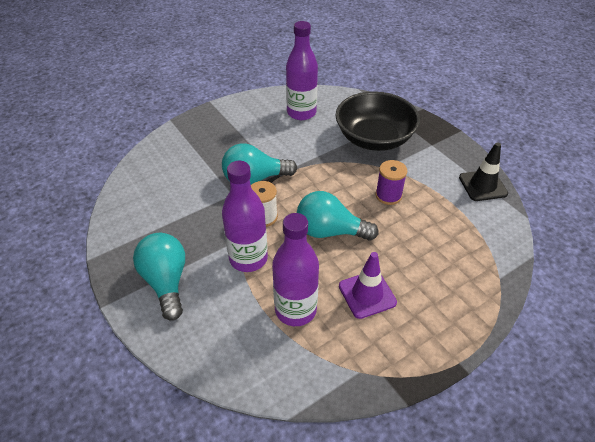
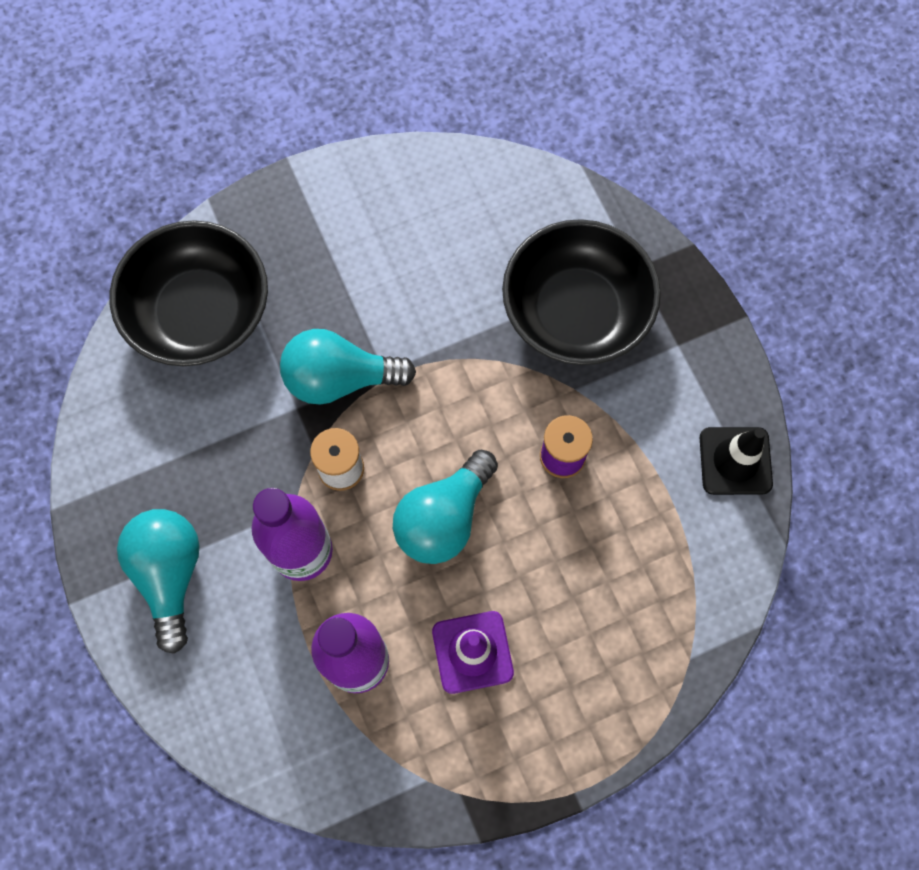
camera: 10 degrees right, 25 degrees up
(171, 162) = (200, 313): none -> black bowl
(301, 113) = (456, 220): purple bottle -> none
(330, 231) = (444, 518): turquoise light bulb -> turquoise light bulb turned 75 degrees counterclockwise

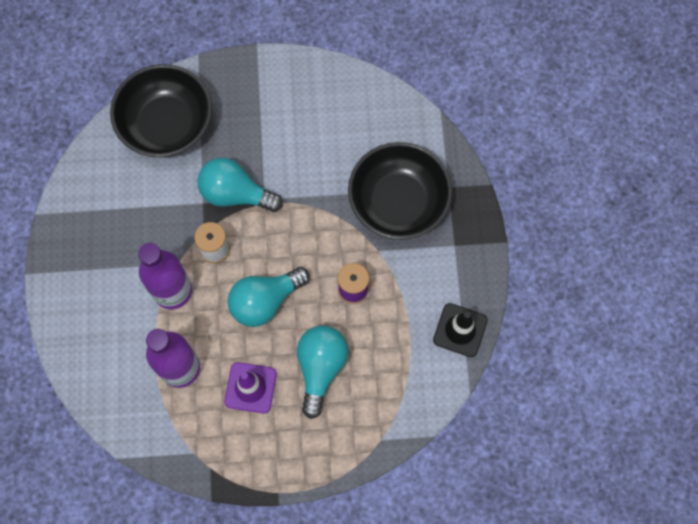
camera: 20 degrees right, 0 degrees up
(170, 574) = (90, 277): turquoise light bulb -> turquoise light bulb (320, 368)

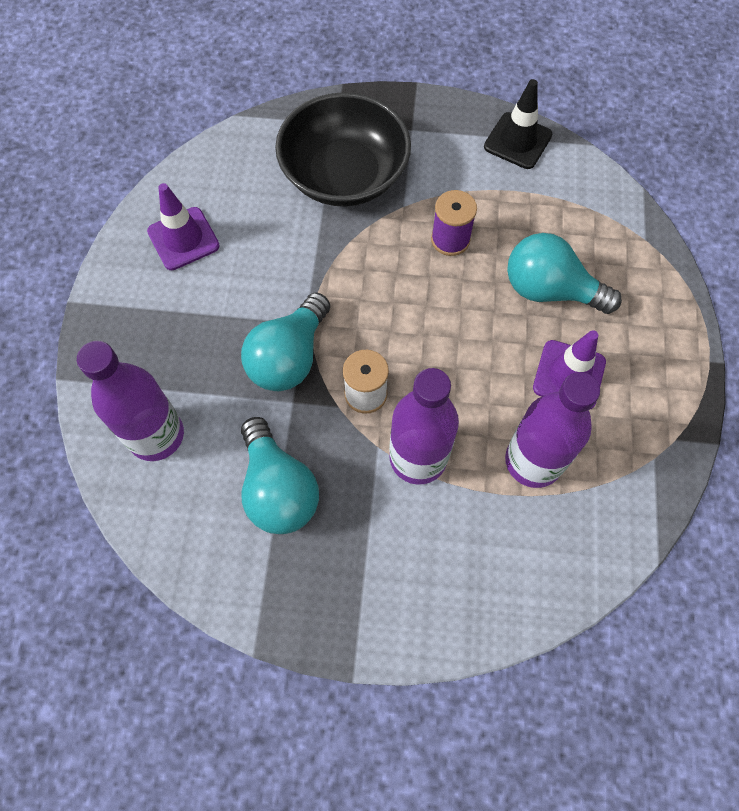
camera: 80 degrees left, 5 degrees down
(166, 124) = (156, 435): black bowl -> purple bottle
(265, 301) = (451, 341): turquoise light bulb -> turquoise light bulb (278, 489)
(319, 103) = (183, 239): none -> purple traffic cone

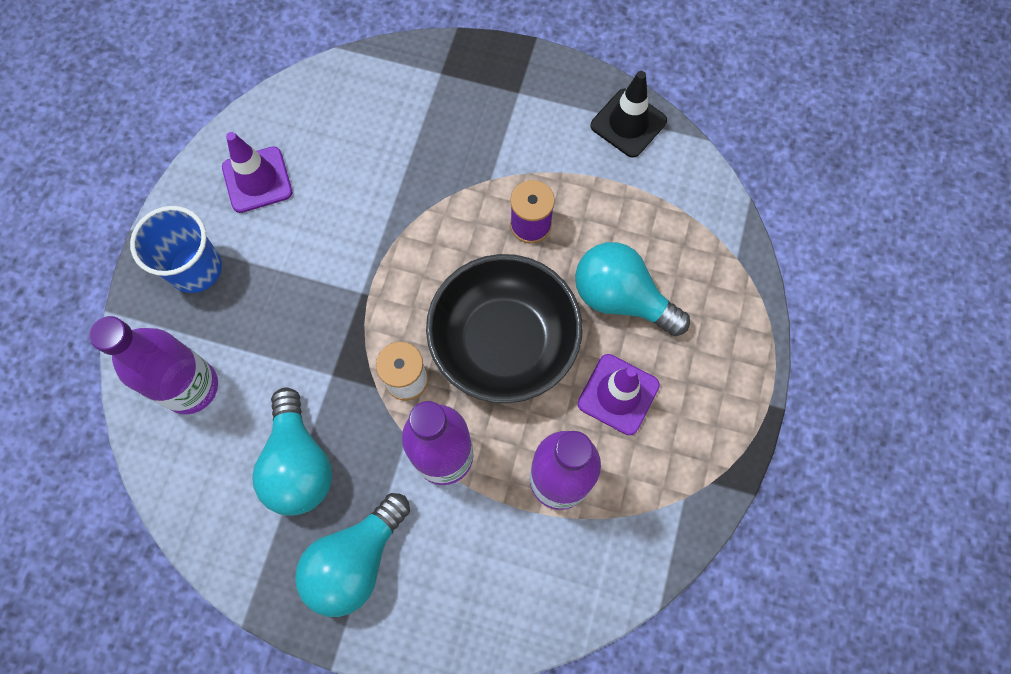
camera: 10 degrees right, 5 degrees up
(139, 326) = (195, 268): none -> blue cup
(289, 357) = (338, 327): turquoise light bulb -> turquoise light bulb (355, 560)
(344, 175) = (436, 134): black bowl -> black bowl (504, 341)

